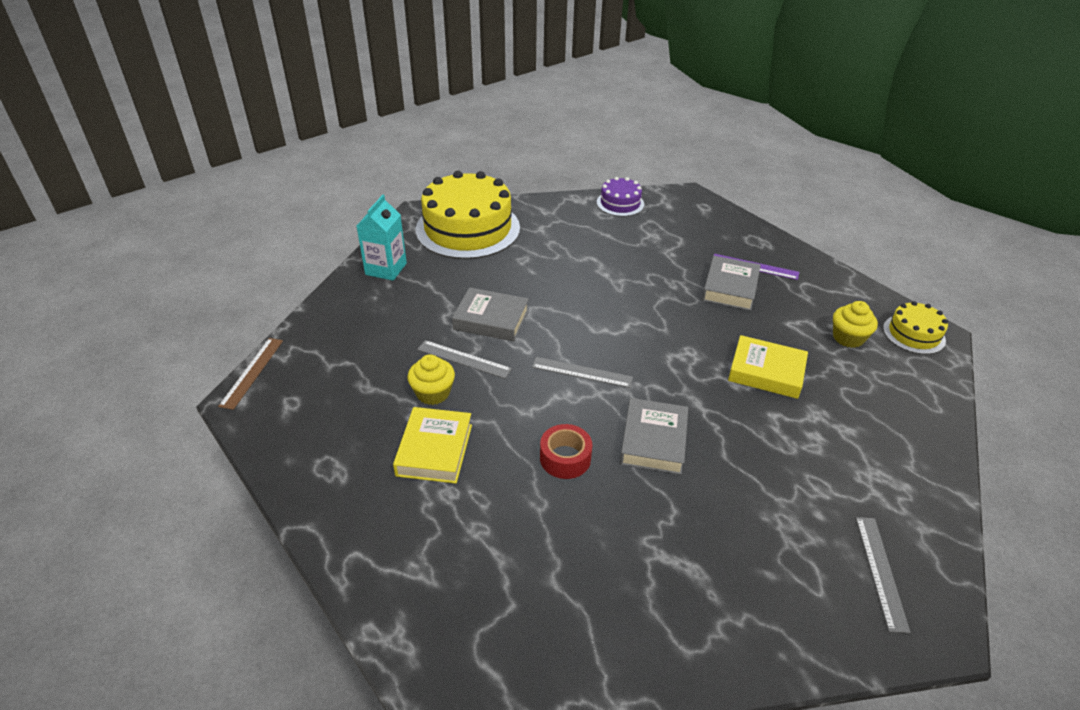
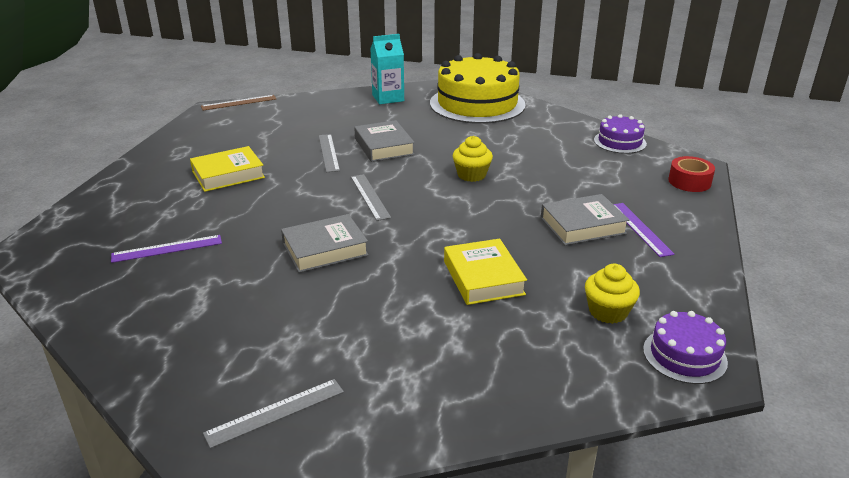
camera: 55 degrees right, 10 degrees down
(433, 393) = (281, 155): yellow cupcake -> yellow cupcake (471, 175)
(558, 557) = (167, 248): none -> purple ruler
(565, 458) = (267, 220): red tape -> red tape (689, 182)
(914, 334) = (684, 355): yellow cake -> purple cake

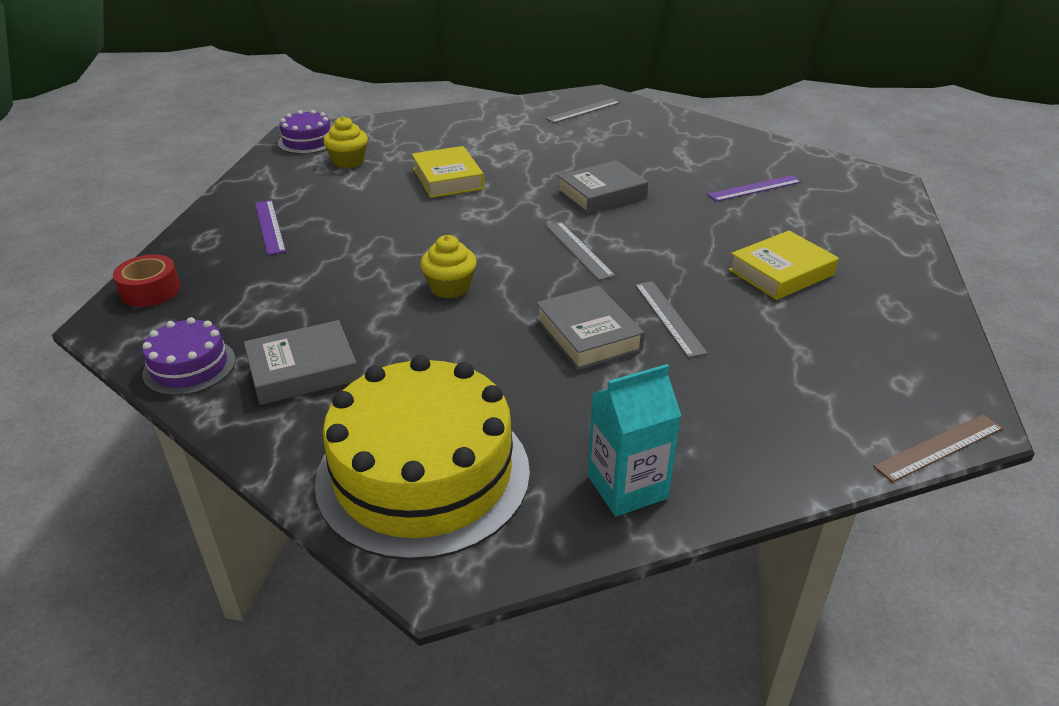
camera: 175 degrees right, 5 degrees up
(582, 225) = (331, 227): grey book -> grey book (303, 370)

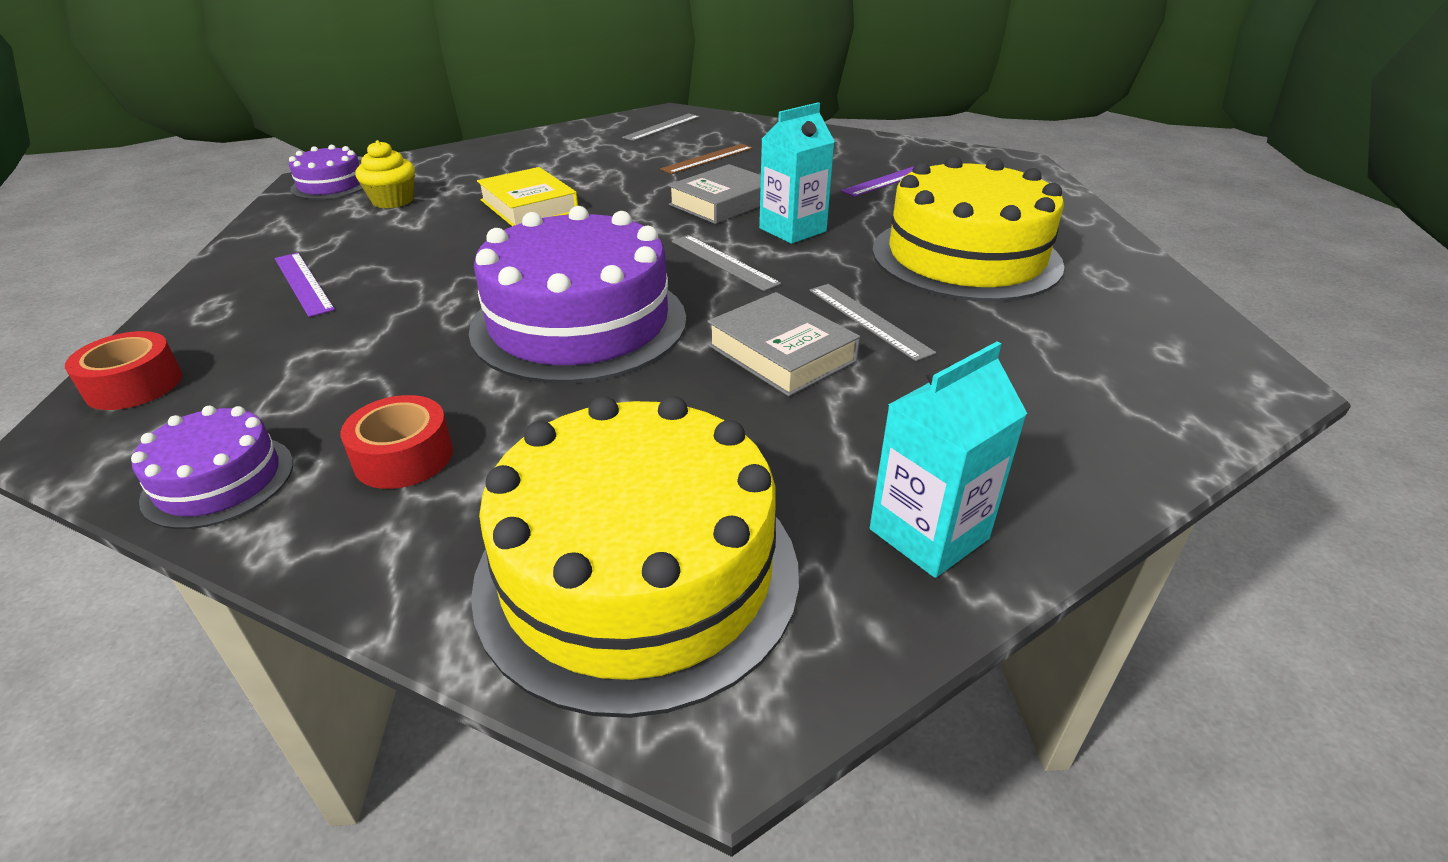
camera: 15 degrees left, 0 degrees up
(303, 370) = (403, 457): grey book -> red tape
(450, 287) = (579, 323): yellow cupcake -> purple cake
(648, 227) = (792, 230): none -> turquoise carton
(781, 272) = (965, 257): yellow book -> yellow cake
(939, 447) = (1255, 415): brown ruler -> brown ruler (707, 159)

